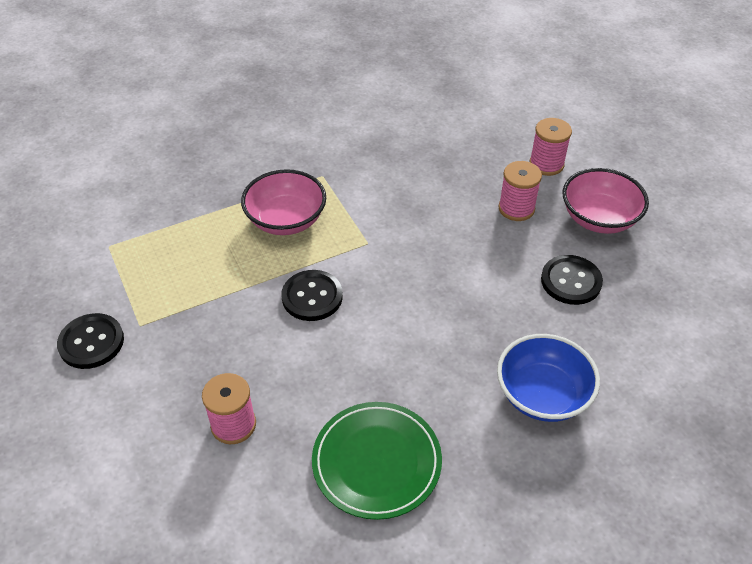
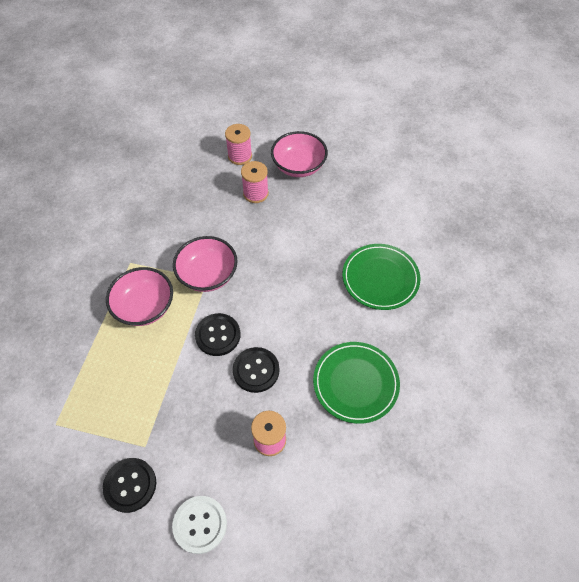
camera: 50 degrees left, 10 degrees up
(92, 427) = (200, 524): none -> white button
(373, 240) = (208, 275): none -> pink bowl
(542, 395) = (380, 278): blue bowl -> green plate
(571, 281) = (325, 210): black button -> black button (256, 370)

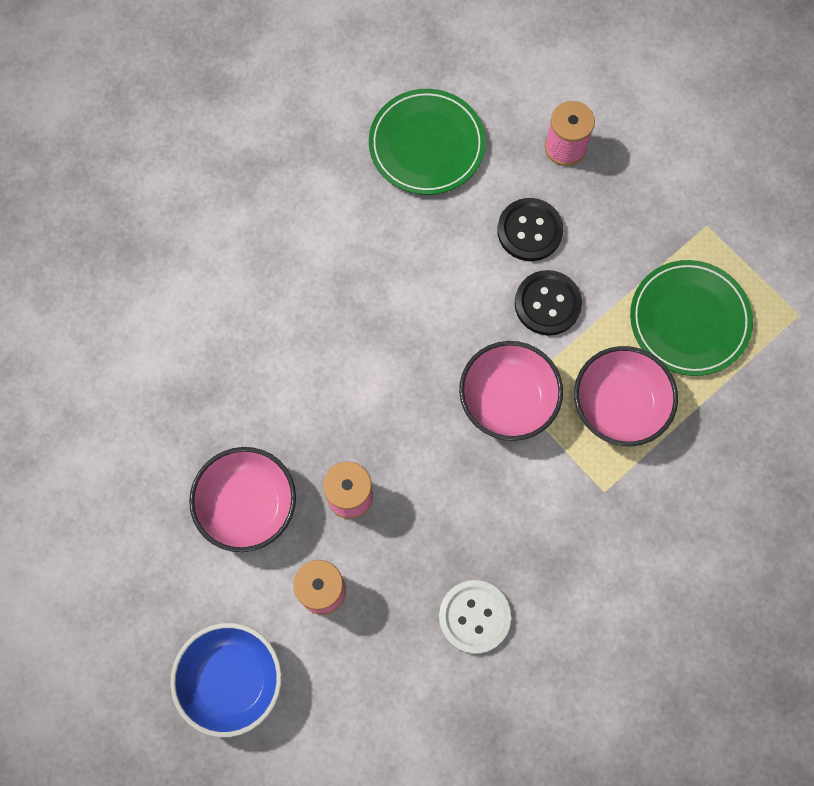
camera: 145 degrees left, 15 degrees up
(130, 485) = (742, 195): black button -> none
(200, 524) = (688, 114): white button -> white button (474, 617)
(253, 112) = (232, 680): none -> blue bowl
(380, 278) = (289, 247): green plate -> green plate (689, 320)

